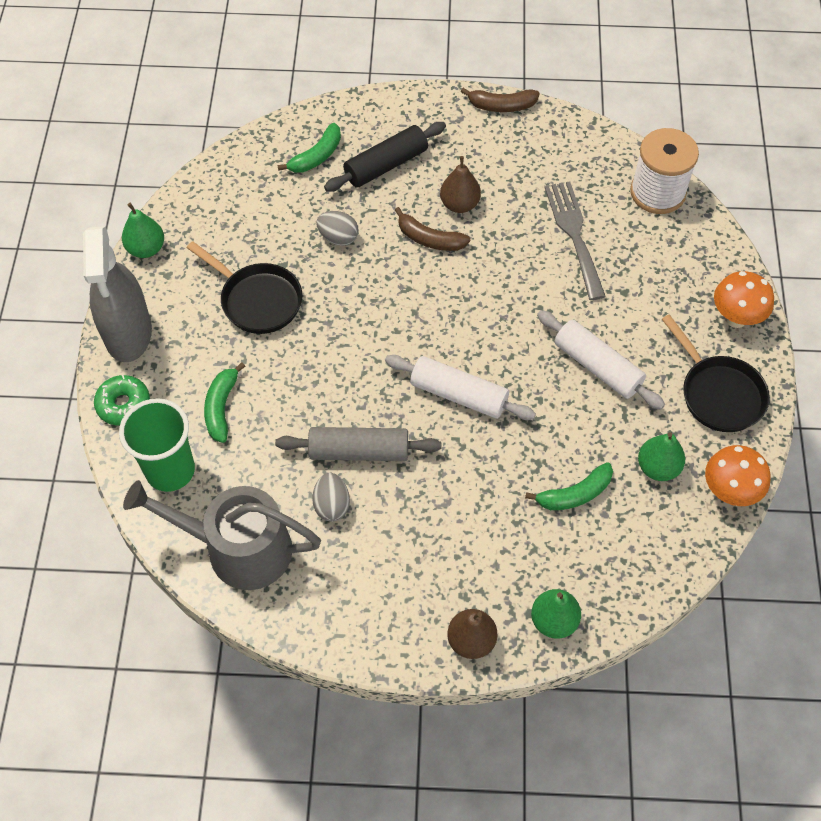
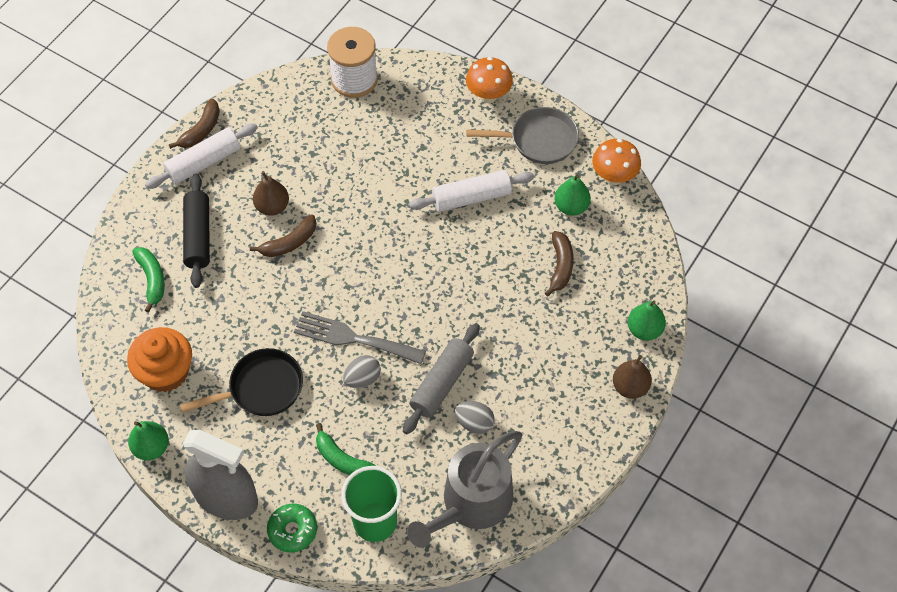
camera: 60 degrees left, 0 degrees up
(228, 218) = (166, 372): none -> orange cupcake
(338, 237) = (243, 303): grey egg -> grey egg (362, 378)
(459, 394) = (437, 294): white rolling pin -> white rolling pin (204, 162)
(574, 234) = (352, 149): grey fork -> grey fork (353, 338)
(575, 494) = (560, 266): green banana -> brown banana
(718, 394) = (539, 140): black pan -> grey pan

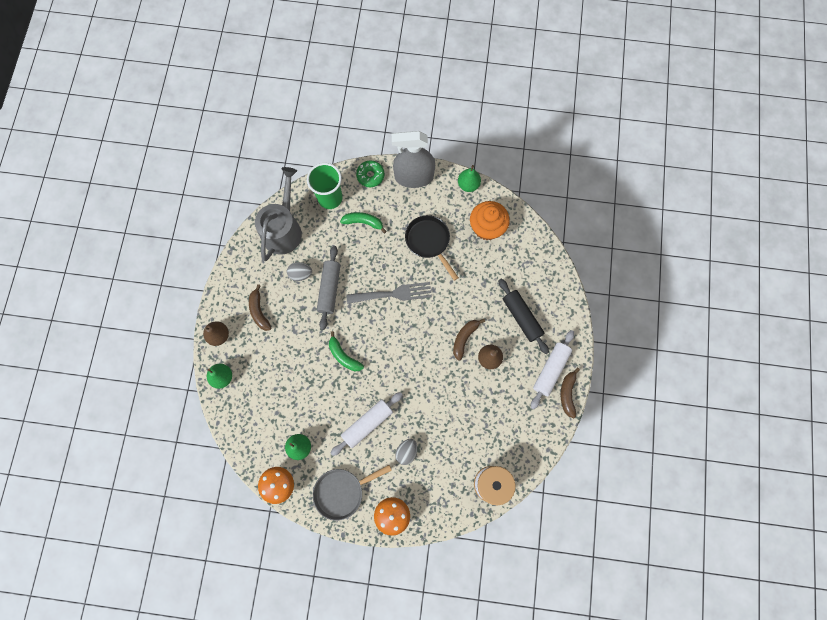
camera: 155 degrees right, 15 degrees up
(152, 279) = (530, 278): green banana -> green banana (344, 356)
(261, 388) = (429, 241): black pan -> black pan turned 105 degrees clockwise
(362, 378) = (376, 272): grey egg -> grey egg (406, 452)
(560, 266) = (290, 398): brown banana -> brown banana (259, 311)

